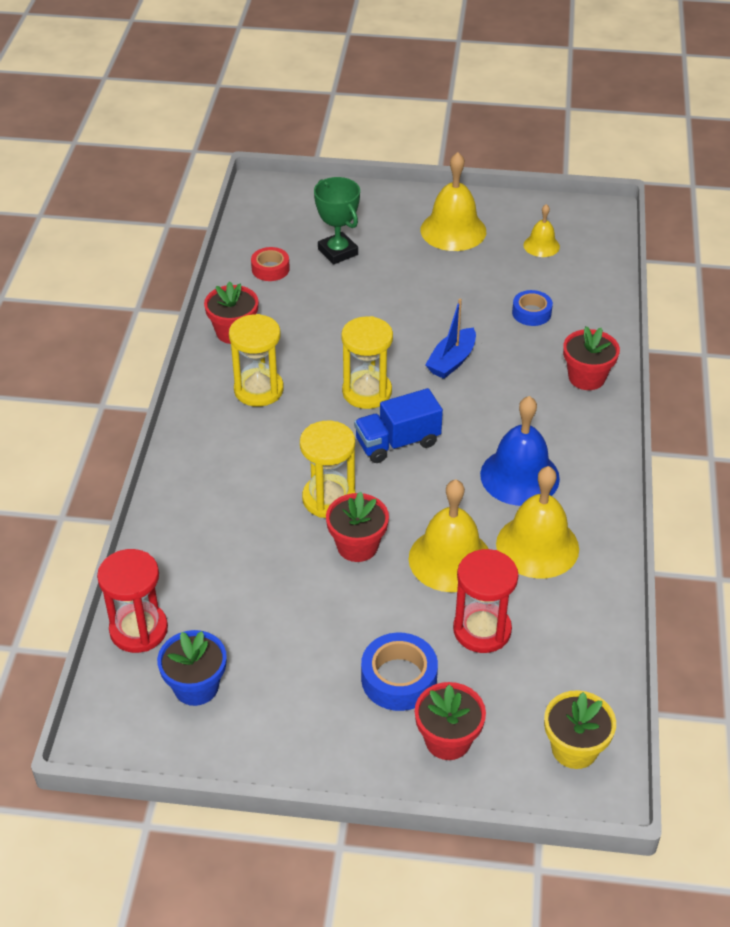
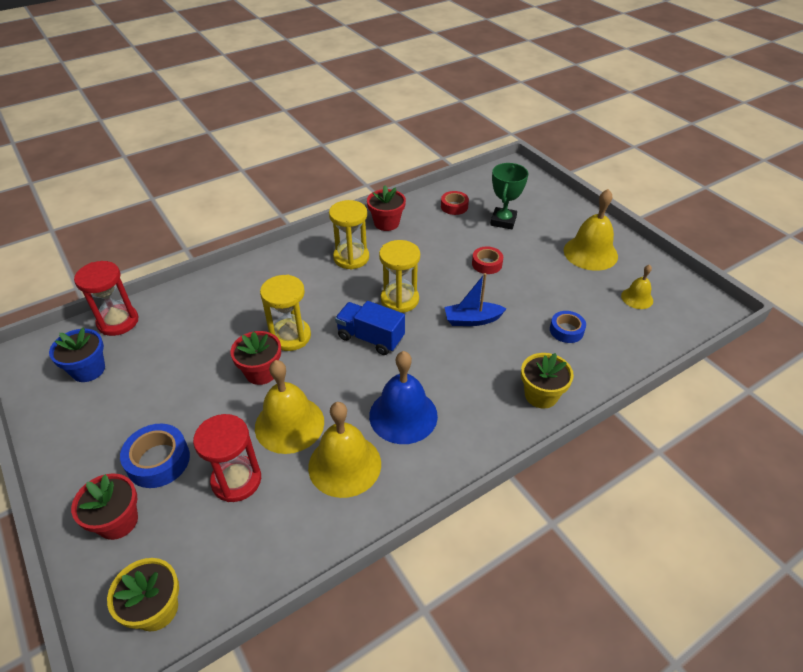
camera: 50 degrees right, 0 degrees up
(387, 303) = (487, 264): none -> red tape
(586, 377) = (541, 395): red flower pot -> yellow flower pot

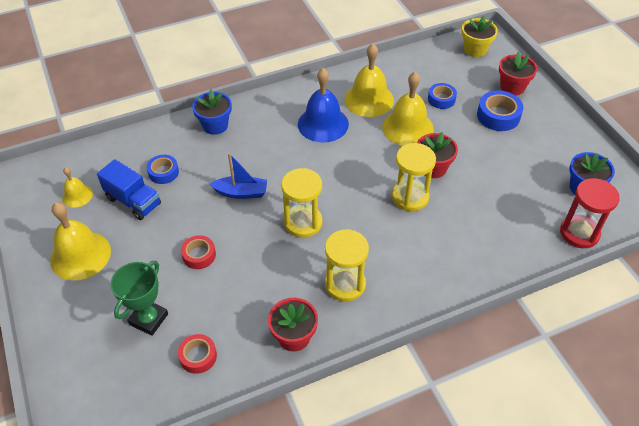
camera: 170 degrees left, 5 degrees up
(236, 480) = (441, 99): red hourglass -> blue tape
(370, 338) = (338, 186): blue truck -> blue truck (133, 201)
(541, 395) = (215, 125): yellow flower pot -> blue flower pot

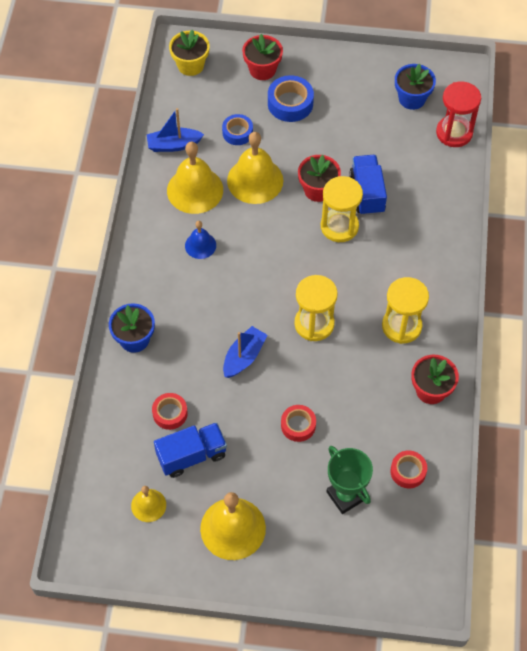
camera: 60 degrees left, 10 degrees up
(163, 172) = (170, 413): blue tape -> red tape
(323, 124) = (200, 245): blue bell -> blue bell, size x0.54
(397, 72) = (173, 145): none -> blue boat
(458, 200) = (367, 193): none -> blue truck

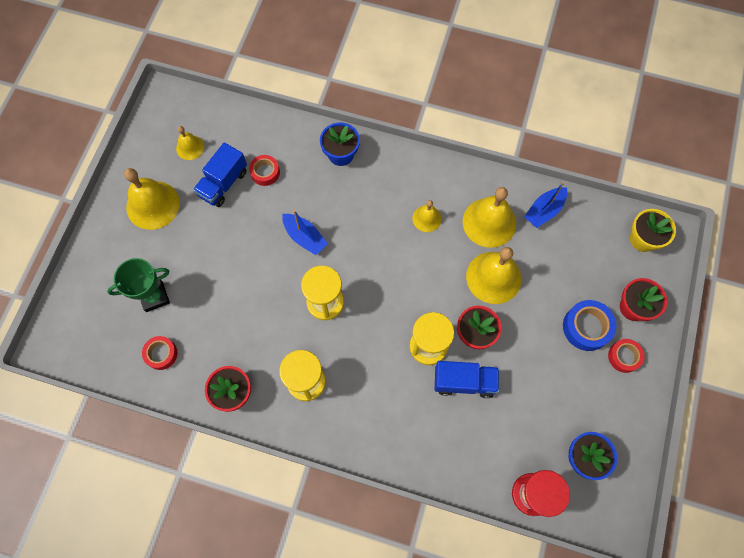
camera: 100 degrees right, 10 degrees up
(173, 145) = (544, 211): blue boat -> blue boat turned 135 degrees counterclockwise
(191, 455) = (223, 183): blue truck -> blue truck turned 45 degrees clockwise
(200, 245) = (427, 218): blue bell -> yellow bell
(237, 133) = (553, 270): blue tape -> none
(298, 425) = (228, 270): red tape -> red tape (624, 357)

